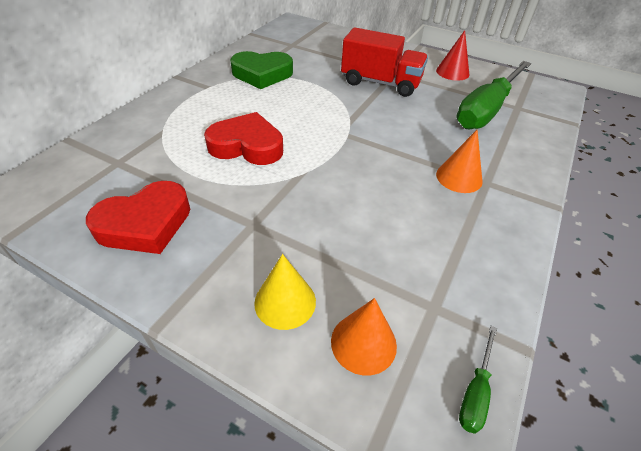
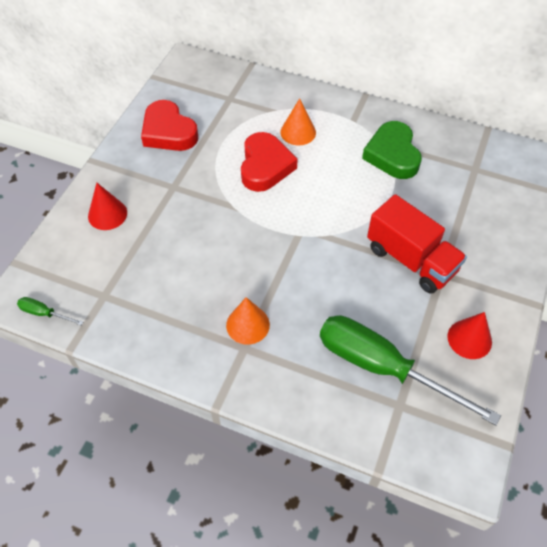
camera: 85 degrees right, 10 degrees up
(285, 302) = (107, 214): yellow cone -> red cone
(363, 343) = (78, 256): orange cone -> orange cone (298, 132)
(380, 83) = (411, 260): red truck -> red truck turned 60 degrees counterclockwise

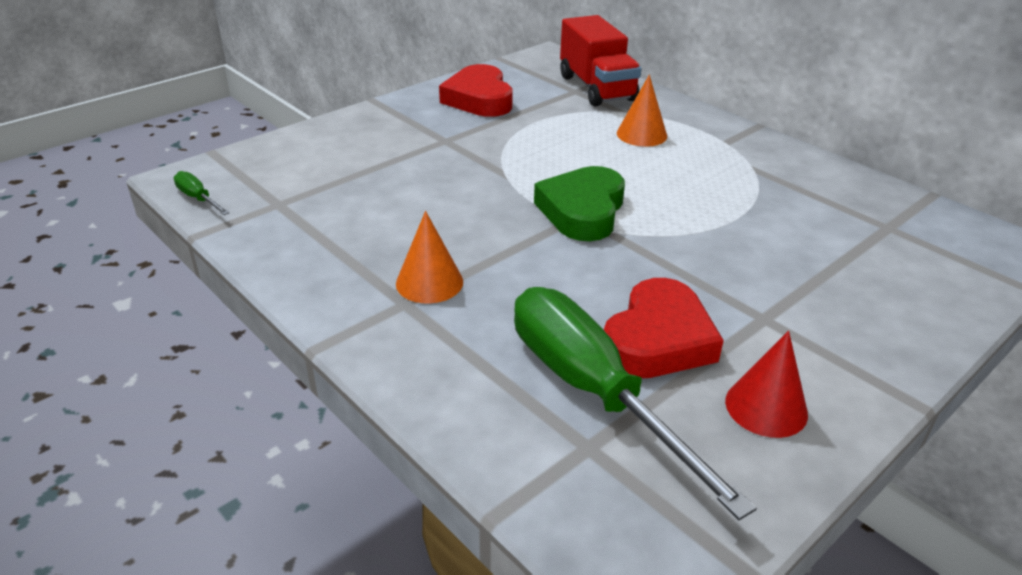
camera: 25 degrees right, 20 degrees down
(107, 214) = (348, 142): red cone -> none
(265, 166) = (575, 151): red heart -> red heart (658, 340)
(392, 155) = (763, 183): green heart -> green heart (582, 211)
(411, 260) = (722, 289): red truck -> red truck (596, 88)

